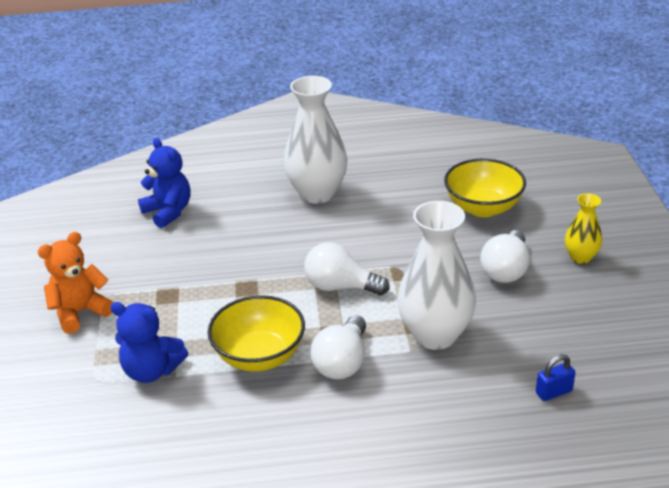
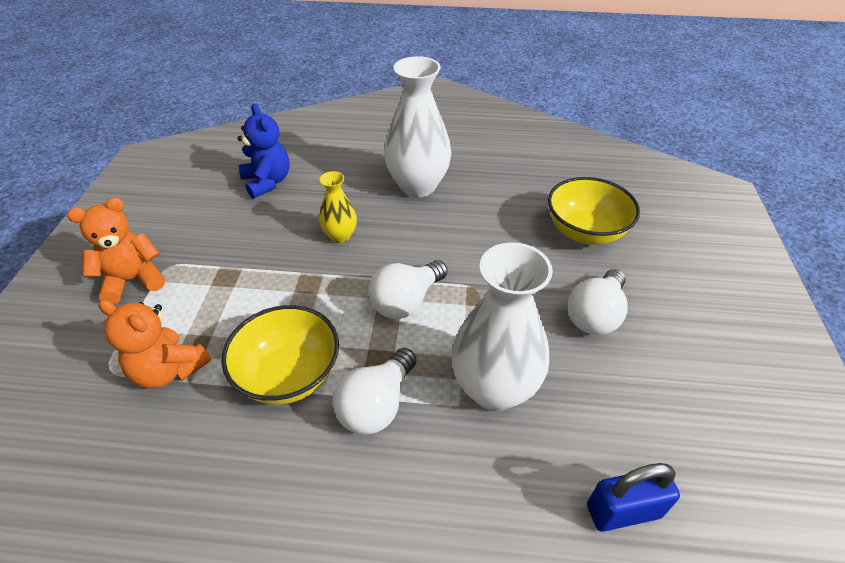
camera: 10 degrees right, 10 degrees up
(152, 371) = (169, 370): blue teddy bear -> orange teddy bear
(340, 287) = (406, 301): white light bulb -> white light bulb turned 75 degrees counterclockwise
(553, 392) = (623, 511): blue padlock -> blue padlock, size x1.53
(580, 257) = (686, 315): yellow vase -> yellow vase (340, 236)

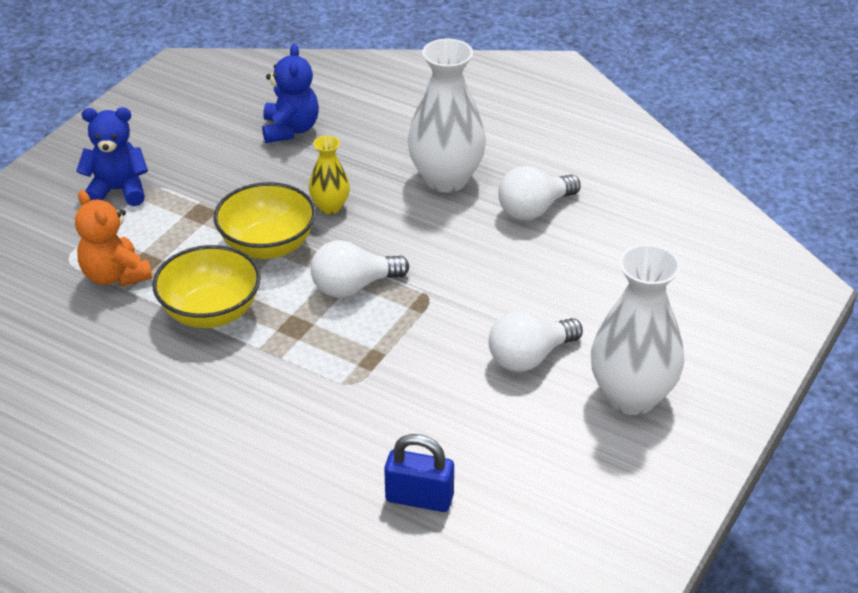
camera: 25 degrees right, 5 degrees down
(133, 280) = (118, 190): orange teddy bear -> blue teddy bear
(377, 405) = (270, 358): white light bulb -> white light bulb (534, 209)
(494, 388) = (381, 381): white vase -> white vase (631, 396)
(585, 232) = (592, 280): yellow bowl -> yellow bowl (267, 245)

